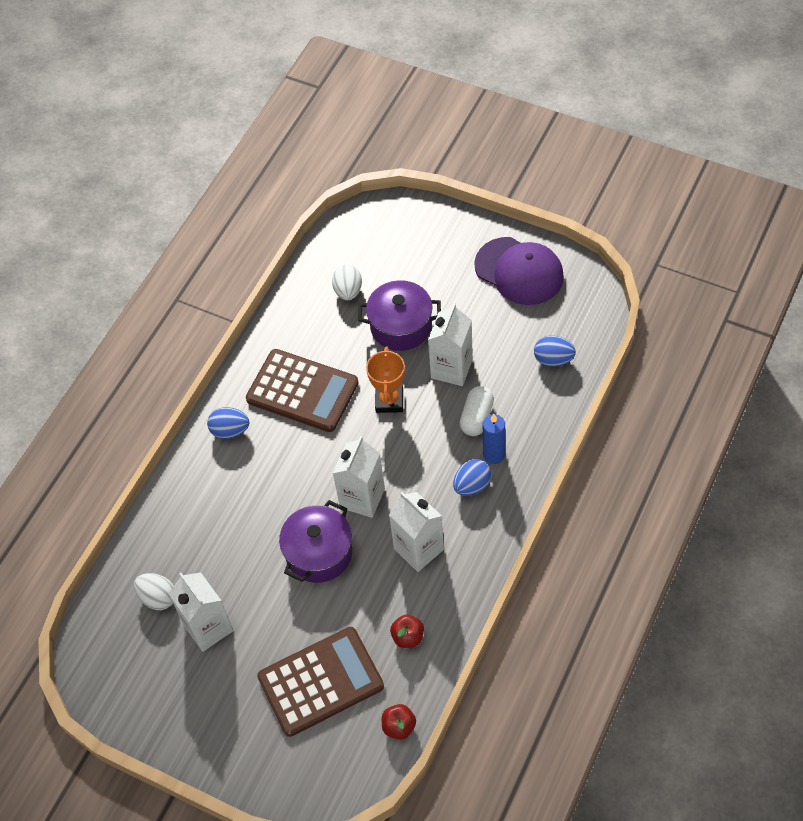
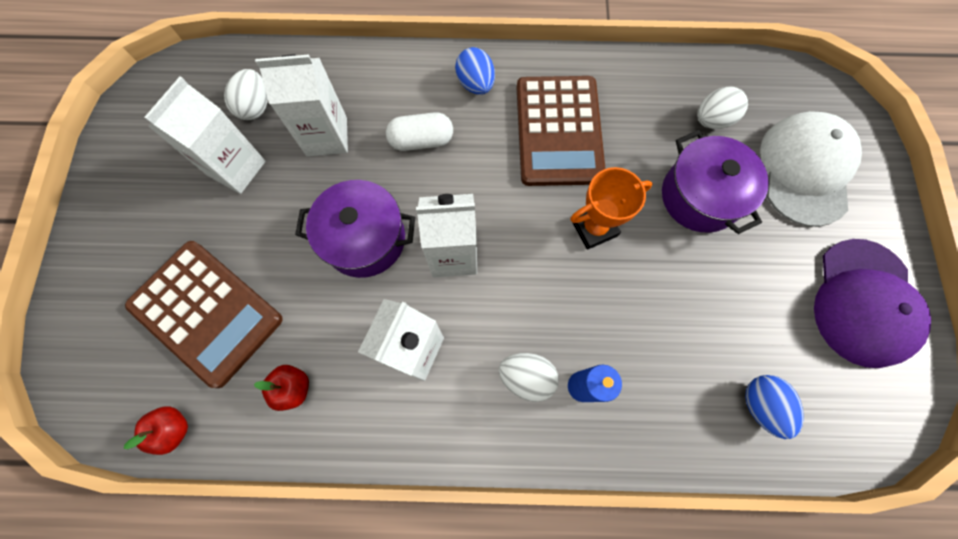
camera: 60 degrees right, 15 degrees up
(415, 255) = (805, 170): none -> white cap
(451, 368) = (675, 280): white carton -> white carton (327, 136)
(472, 485) = (526, 377): blue egg -> white egg
(476, 417) = (624, 341): white capsule -> white capsule (421, 140)

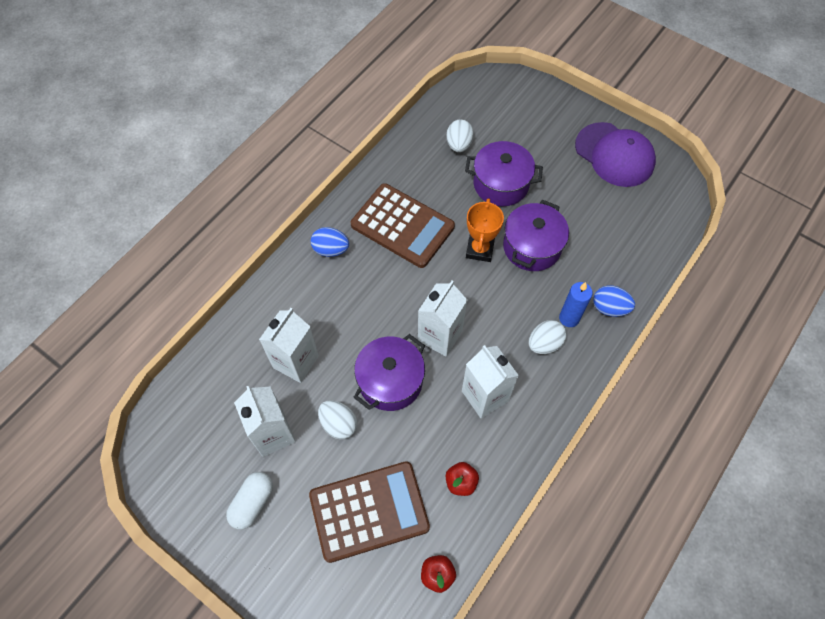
camera: 55 degrees left, 10 degrees down
(255, 106) = (232, 394): white egg -> white egg (339, 424)
(421, 140) = (346, 306): white capsule -> white capsule (252, 503)
(644, 283) = (532, 247): none -> purple pot
(760, 405) = (636, 240): blue egg -> blue egg (609, 308)
(805, 170) = (523, 124): white cap -> none

